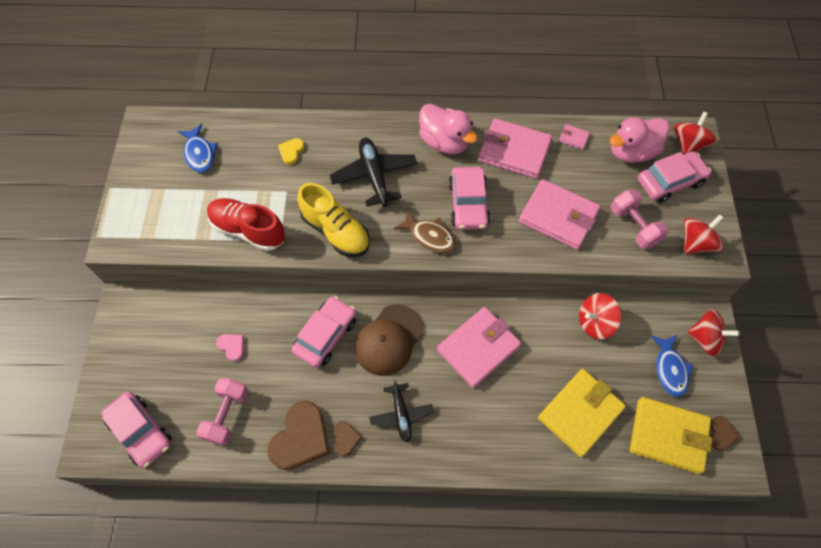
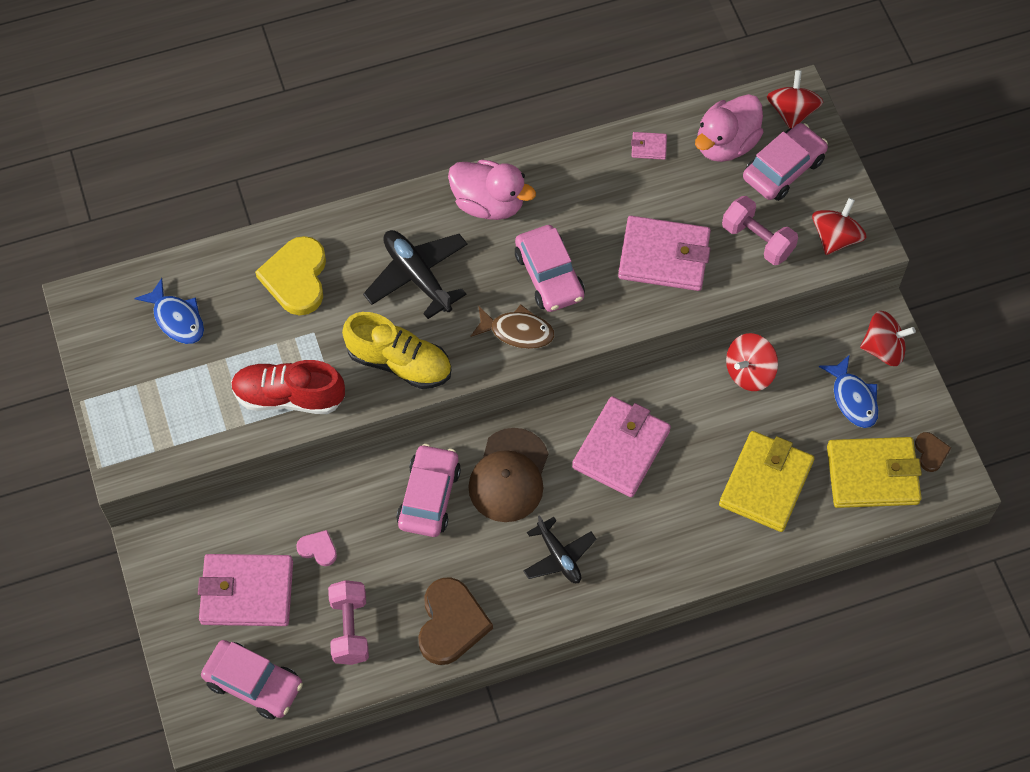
camera: 20 degrees left, 0 degrees up
(291, 151) = (296, 278): yellow heart -> yellow heart, size x2.05
(345, 439) = (504, 606): brown heart -> none
(514, 151) = (580, 188): pink wallet -> pink wallet (247, 592)

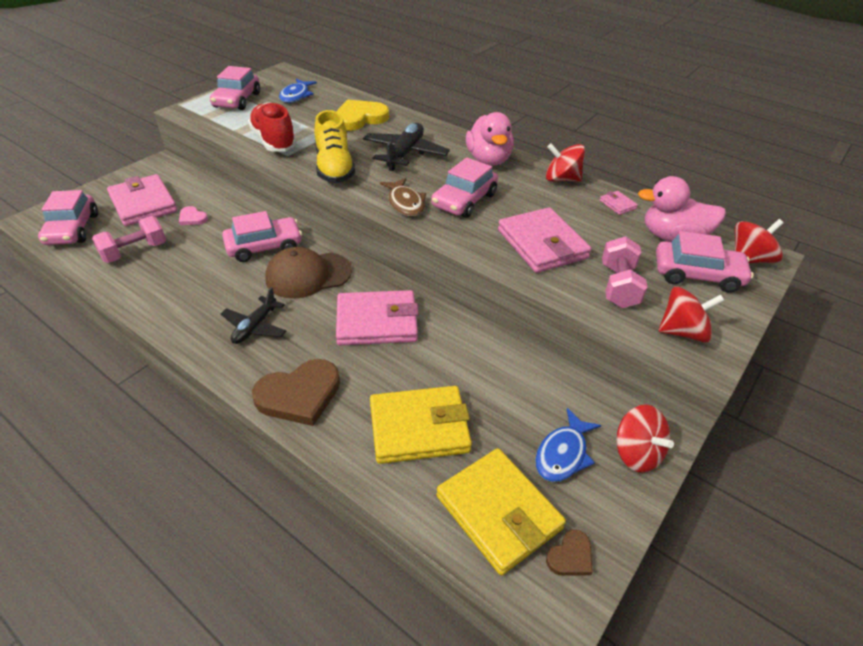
camera: 55 degrees right, 20 degrees down
(138, 393) = (237, 100): none -> pink car
(318, 549) = (192, 218): pink heart -> pink heart turned 135 degrees clockwise
(451, 623) = (162, 295): brown heart -> brown heart (299, 395)
(749, 372) = (515, 367): red spinning top -> red spinning top (561, 179)

